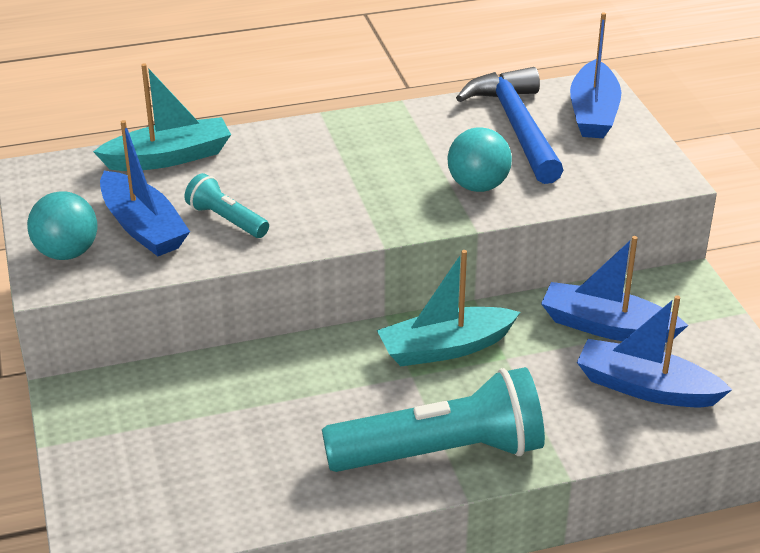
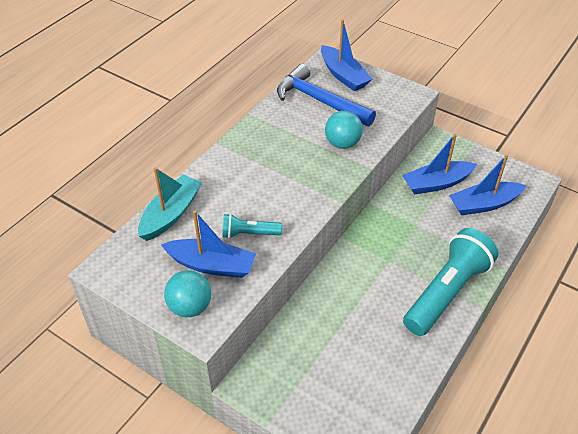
camera: 40 degrees left, 10 degrees up
(445, 348) = (386, 237): turquoise boat -> none

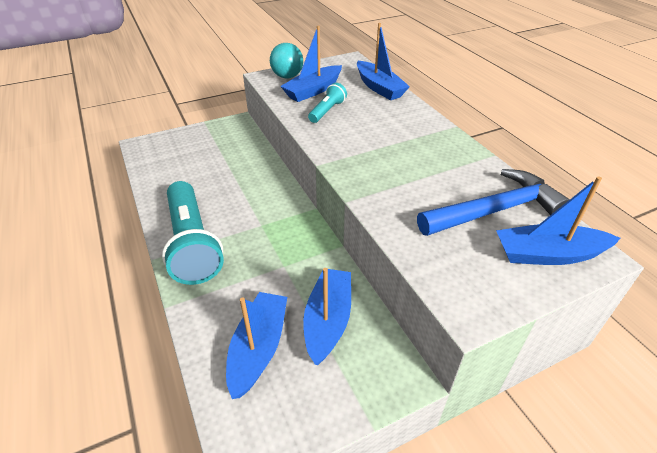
camera: 120 degrees right, 5 degrees down
(171, 214) = (379, 88): turquoise boat -> blue boat
(342, 143) = (401, 197): turquoise ball -> none

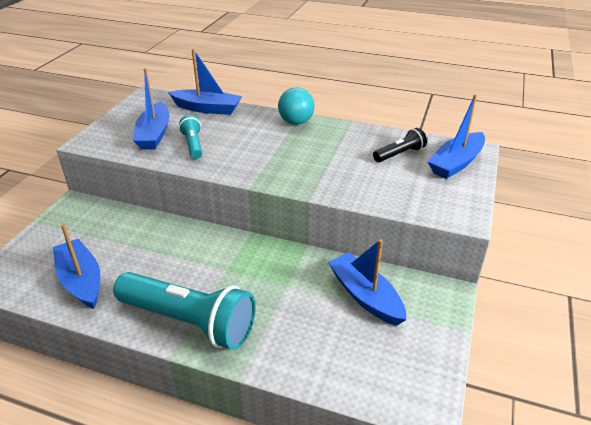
camera: 45 degrees left, 5 degrees down
(258, 348) = (348, 347): blue boat -> blue boat (81, 280)
(287, 76) = (109, 133): turquoise ball -> turquoise ball (296, 122)
(495, 210) = (399, 154): blue hammer -> black flashlight

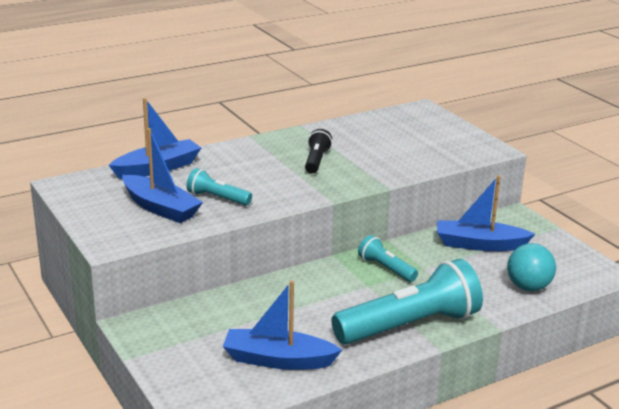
camera: 50 degrees left, 10 degrees down
(261, 266) = (386, 268): none -> turquoise flashlight
(296, 122) = (261, 144): turquoise ball -> turquoise ball (528, 287)
(399, 154) = (383, 132): black flashlight -> black flashlight (316, 161)
(456, 163) = (428, 121): blue boat -> none

